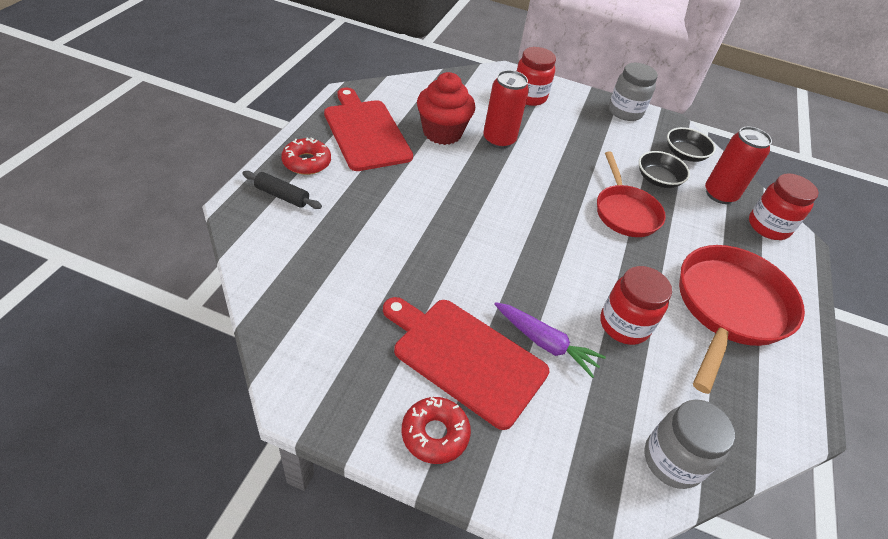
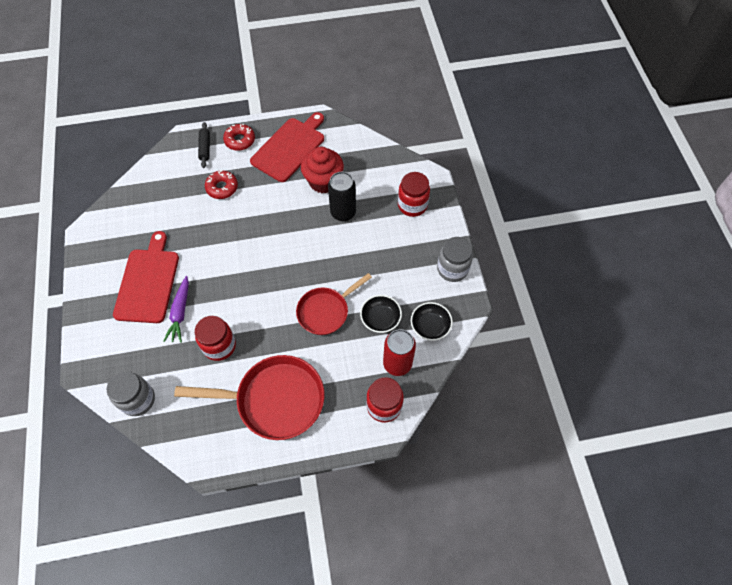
camera: 65 degrees right, 15 degrees up
(435, 434) = (96, 292): red donut -> red donut (222, 188)
(499, 140) = (343, 212): red can -> black can

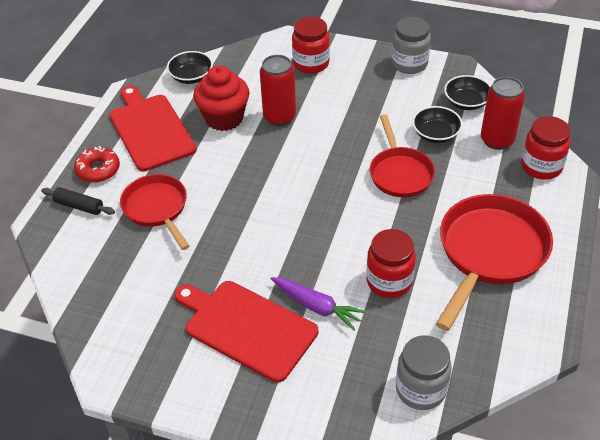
camera: 60 degrees left, 15 degrees down
(222, 188) = (157, 209): red donut -> red pan
(343, 212) = (279, 117): black can -> red can
(354, 142) = (191, 77): none -> black bowl

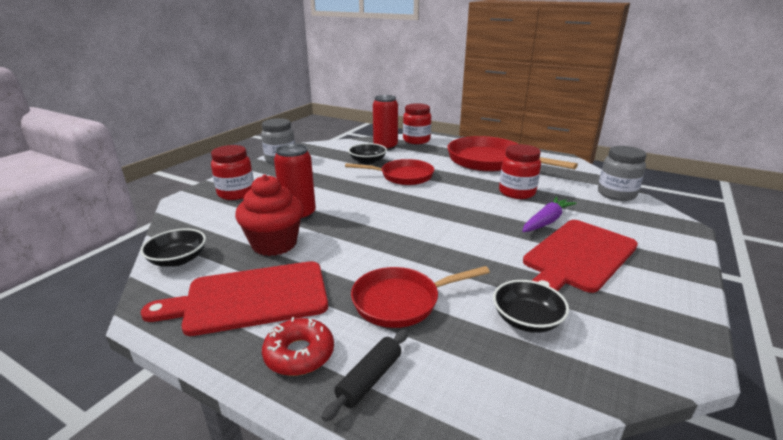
camera: 80 degrees left, 20 degrees down
(466, 102) = (341, 149): black bowl -> black bowl (526, 320)

